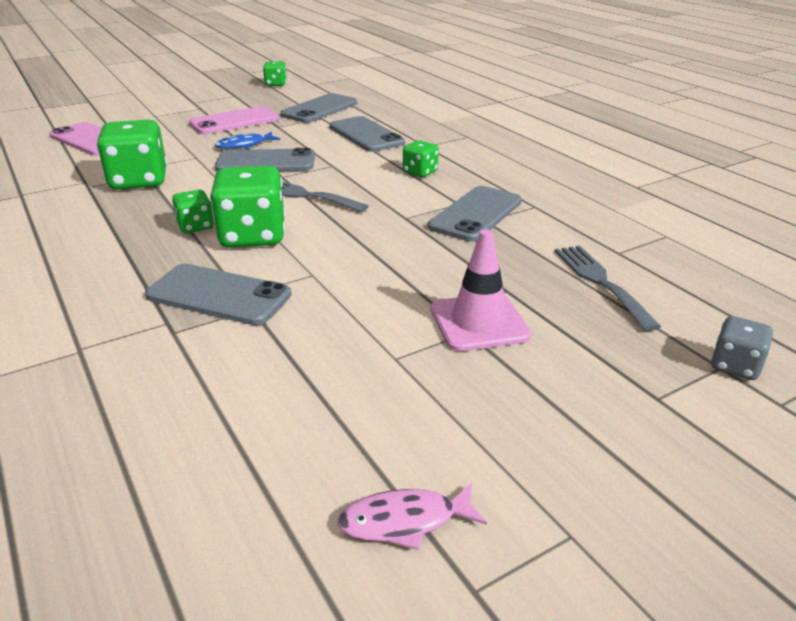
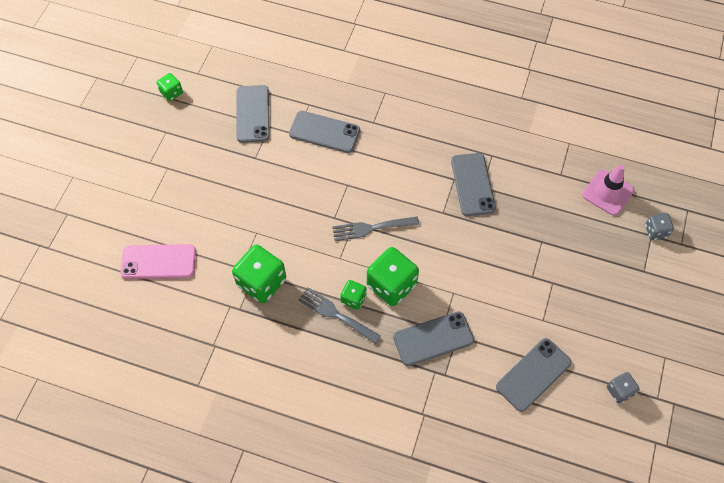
camera: 40 degrees left, 30 degrees up
(234, 121) = (218, 171): pink phone -> none
(244, 145) = (267, 197): blue fish -> none
(266, 162) = (306, 208): grey phone -> grey phone (533, 375)
(405, 521) = (619, 391): pink fish -> grey dice
(420, 172) = (403, 159): green dice -> none
(479, 322) = (552, 273): pink traffic cone -> pink traffic cone (607, 192)
(600, 282) = (572, 206): grey fork -> grey fork (335, 314)

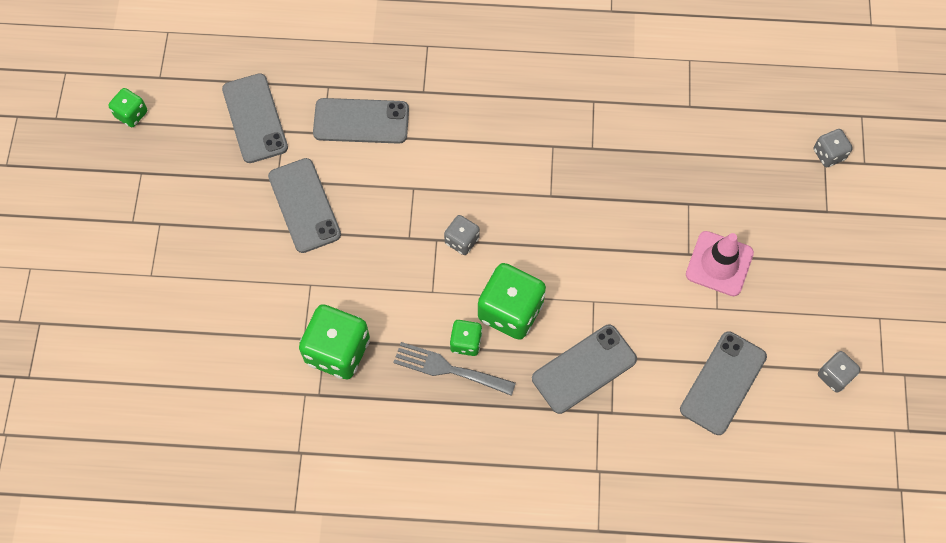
camera: 15 degrees left, 5 degrees up
(158, 262) = (189, 358): pink phone -> none
(371, 228) = (462, 240): grey fork -> grey dice
(472, 184) = (579, 147): grey phone -> grey phone (304, 205)
(607, 192) = (756, 116): pink traffic cone -> pink traffic cone (719, 264)

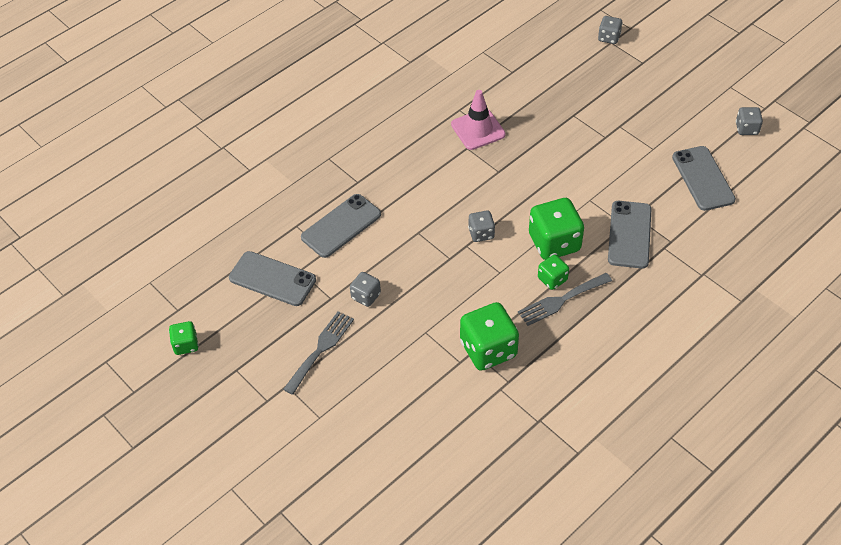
camera: 45 degrees left, 15 degrees down
(218, 218) = (321, 349): none -> grey fork
(304, 205) = (366, 296): grey phone -> grey dice
(719, 264) = (626, 128): pink traffic cone -> pink traffic cone (478, 129)

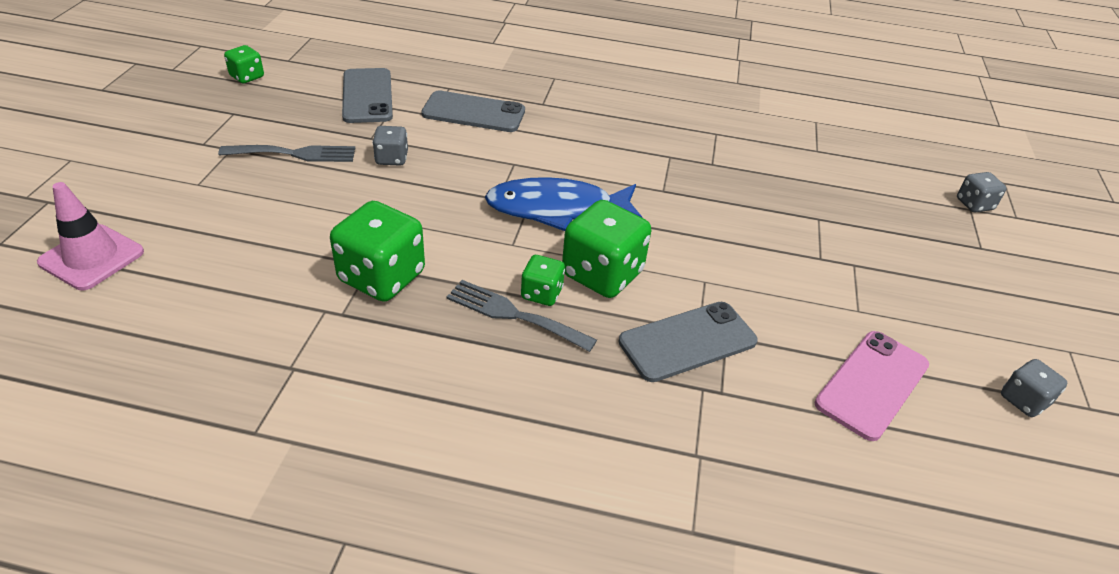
camera: 50 degrees right, 10 degrees down
(478, 129) = (704, 155): pink traffic cone -> pink traffic cone (92, 257)
(481, 233) = (557, 209): grey dice -> blue fish
(703, 178) = (872, 384): grey phone -> pink phone

